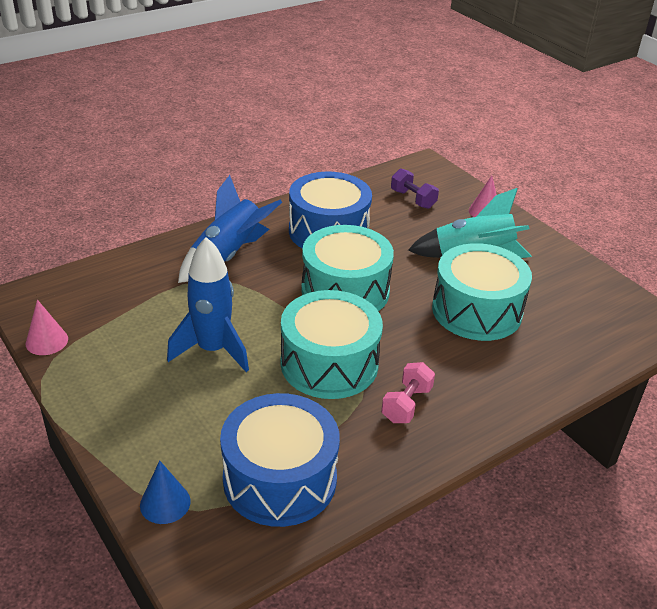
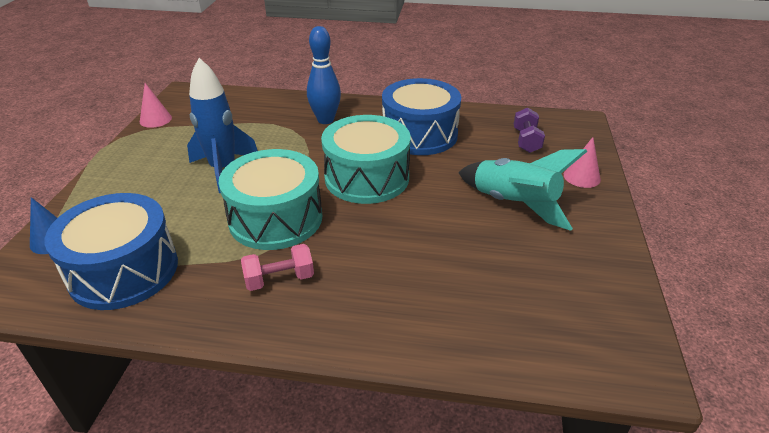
camera: 45 degrees right, 0 degrees up
(228, 256) = (325, 120): blue rocket -> blue bowling pin
(476, 310) = (450, 246): turquoise drum -> none

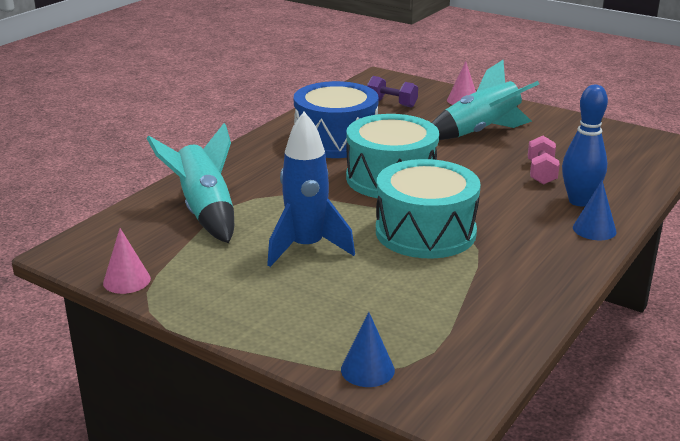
camera: 65 degrees left, 10 degrees down
(124, 270) = (458, 323): blue drum -> none
(259, 117) = (205, 212): none -> turquoise rocket
(279, 279) = (520, 243): pink dumbbell -> pink dumbbell (541, 173)
(325, 120) = (255, 177): blue bowling pin -> blue bowling pin (579, 201)
(337, 329) = (594, 229): none -> blue cone

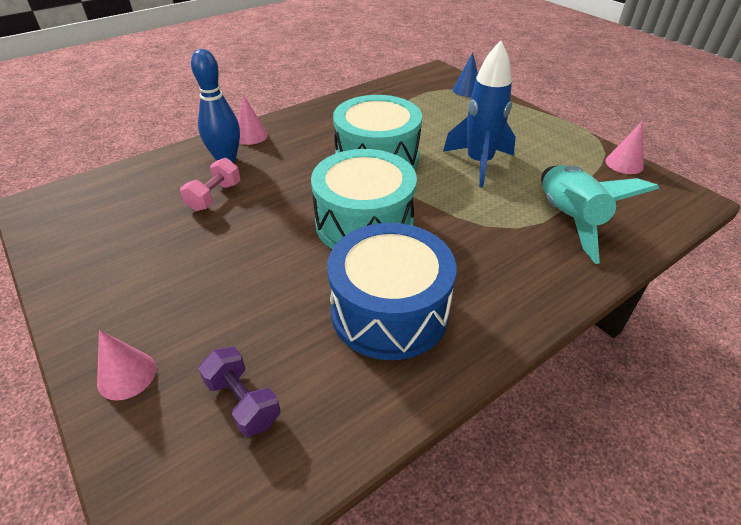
camera: 160 degrees left, 15 degrees up
(480, 132) = (195, 279): turquoise rocket -> none
(594, 229) = (251, 135): blue cone -> pink cone

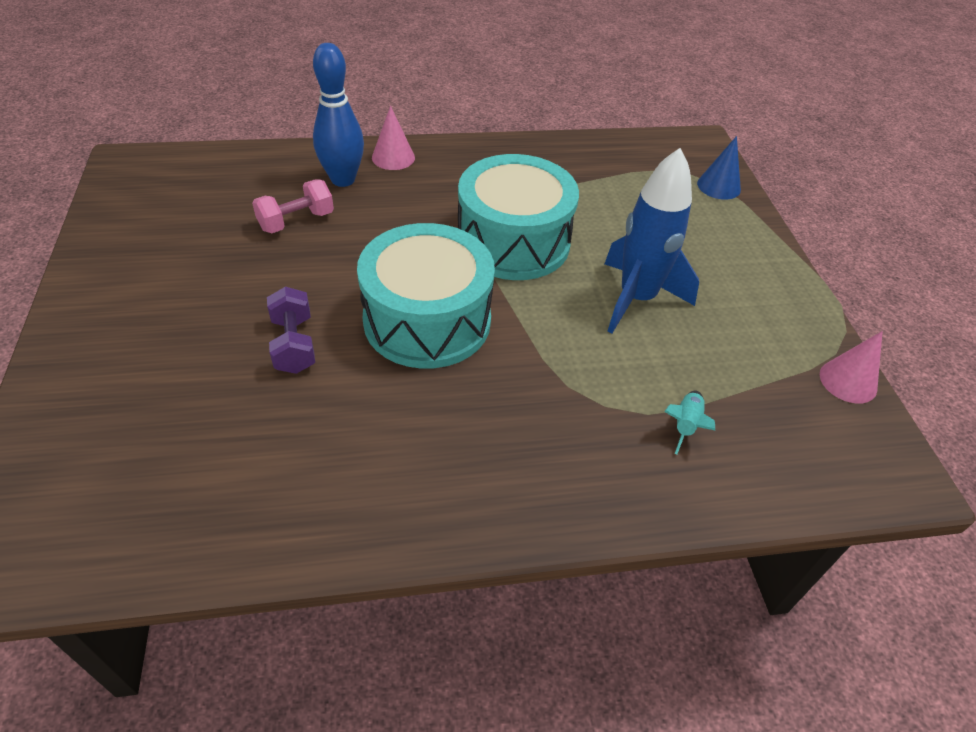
camera: 25 degrees right, 5 degrees up
(127, 375) = (75, 383): pink cone -> none
(243, 401) = (150, 462): purple dumbbell -> purple dumbbell (294, 344)
(389, 311) = (365, 438): blue drum -> none
(568, 219) = (685, 425): turquoise rocket -> turquoise rocket, size x0.41

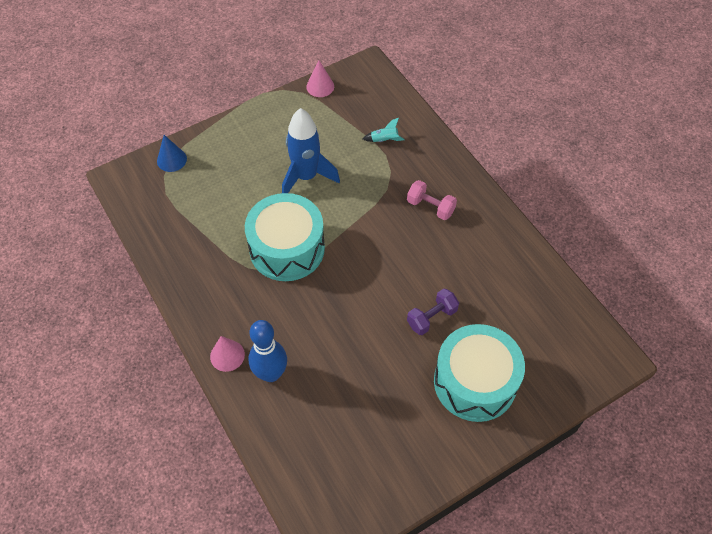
camera: 110 degrees left, 10 degrees up
(296, 221) = (331, 376): pink dumbbell -> pink dumbbell (430, 207)
(427, 320) = (377, 264): turquoise drum -> turquoise drum (475, 382)

